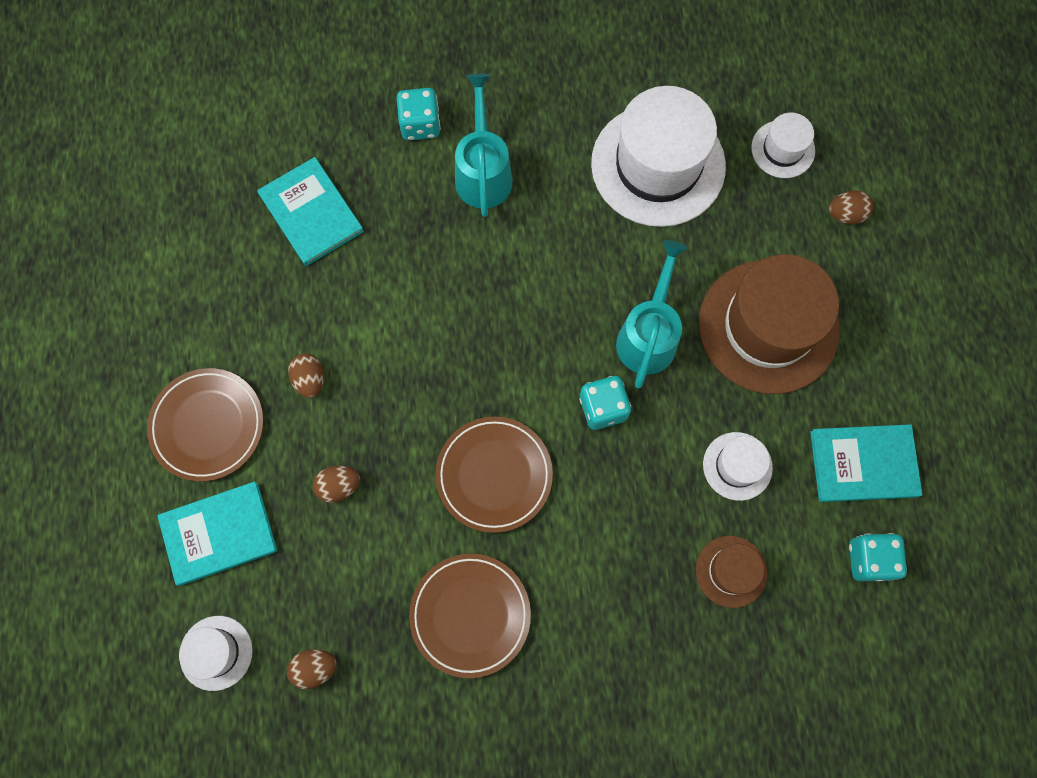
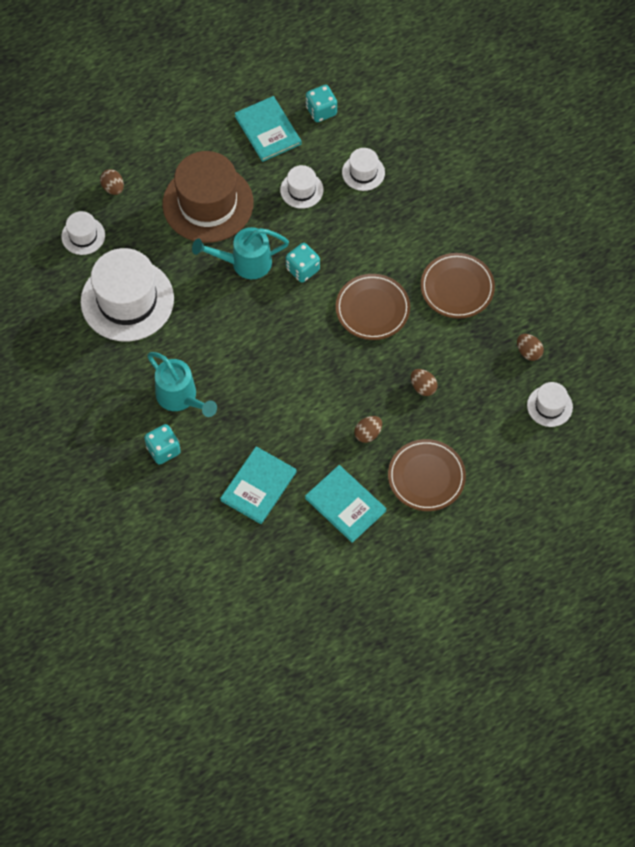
camera: 115 degrees left, 10 degrees down
(219, 534) = (485, 438): turquoise book -> turquoise book (345, 504)
(483, 172) = (180, 397): turquoise watering can -> turquoise watering can turned 105 degrees counterclockwise
(731, 571) = (363, 172): brown hat -> white hat

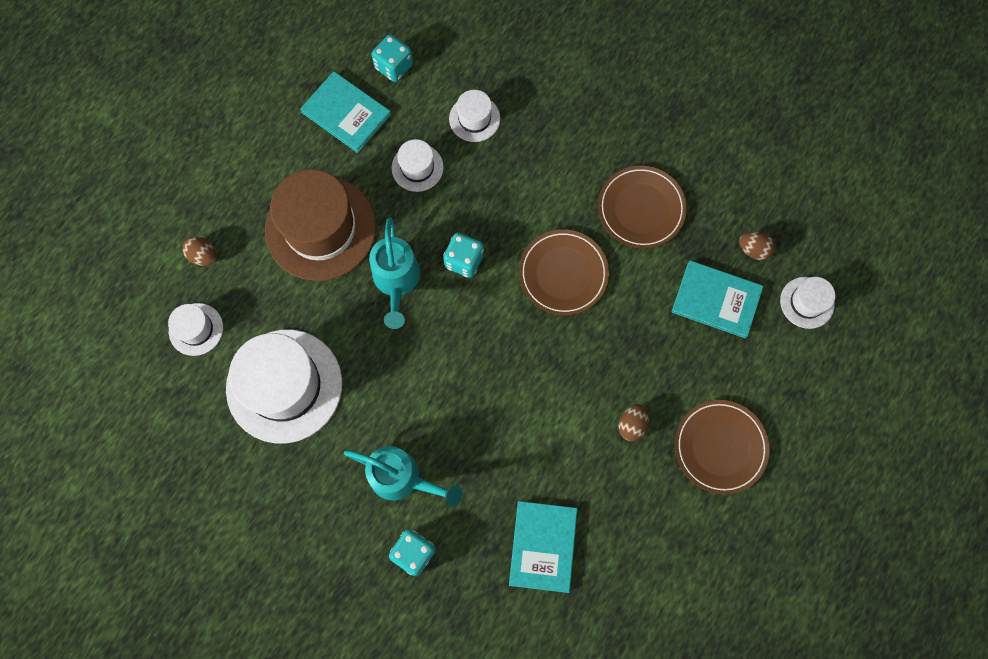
camera: 25 degrees left, 10 degrees up
(245, 263) = (396, 281): turquoise watering can -> turquoise watering can turned 60 degrees counterclockwise
(345, 504) = (649, 523): turquoise book -> turquoise book (716, 300)
(423, 387) = (663, 342): brown egg -> none

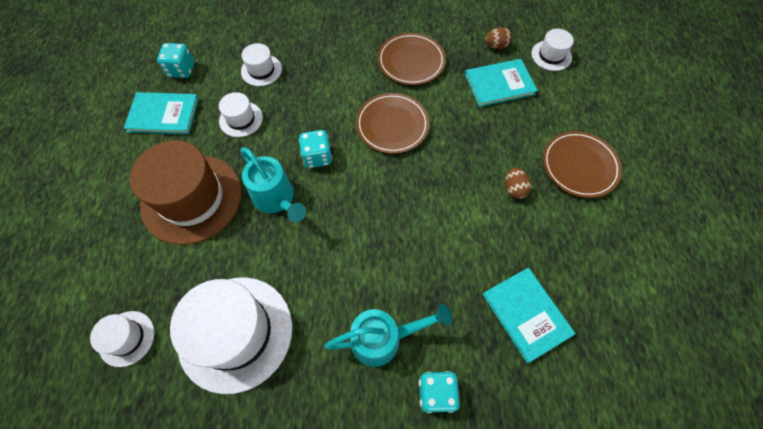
camera: 35 degrees left, 10 degrees down
(203, 256) = (101, 276): brown egg -> none

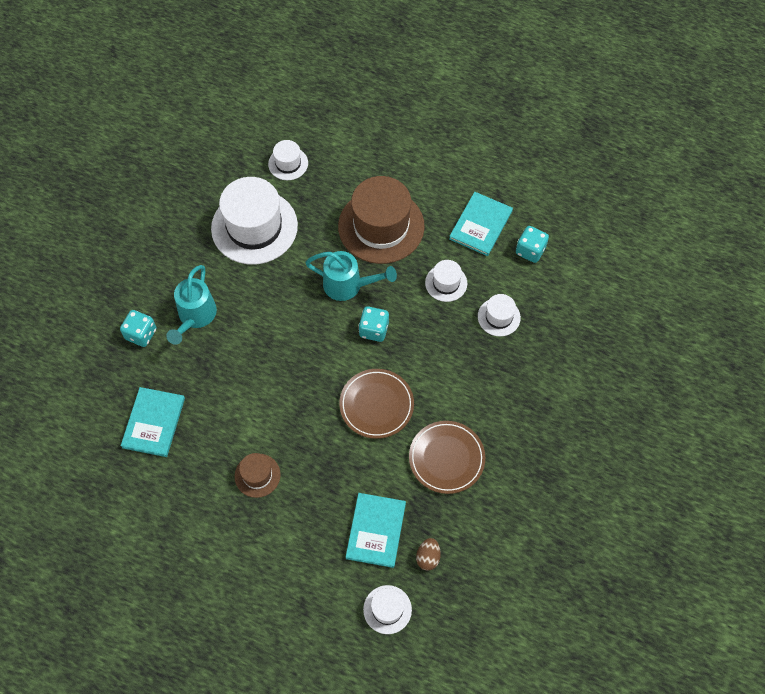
camera: 115 degrees right, 0 degrees up
(276, 199) = (348, 285): turquoise watering can -> turquoise watering can turned 150 degrees counterclockwise
(514, 189) = (257, 475): brown egg -> brown hat
(526, 314) = (154, 423): turquoise book -> turquoise book turned 75 degrees counterclockwise
(579, 166) = (248, 548): brown plate -> none

